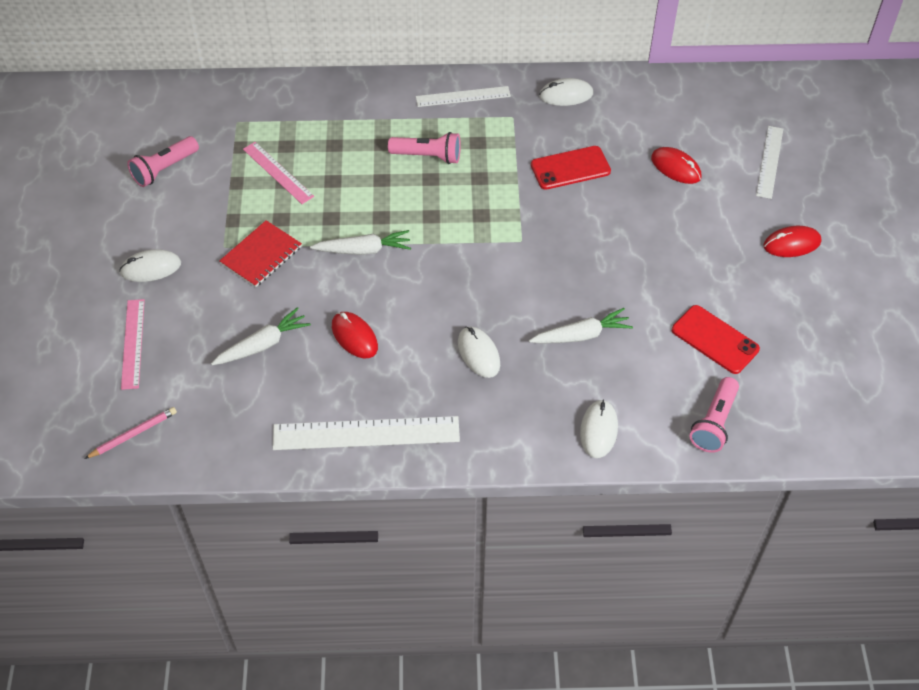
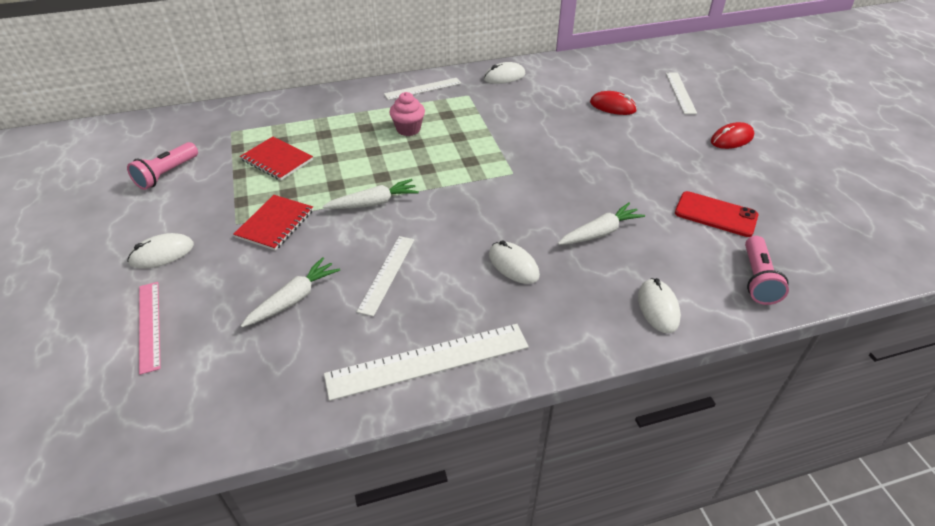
camera: 15 degrees left, 10 degrees down
(133, 434) = (159, 420): pink pencil -> none
(278, 172) = (277, 160): pink ruler -> red notebook
(354, 337) = (387, 274): red mouse -> white ruler
(428, 156) = (408, 129): pink flashlight -> pink cupcake
(570, 168) = (530, 119): red phone -> none

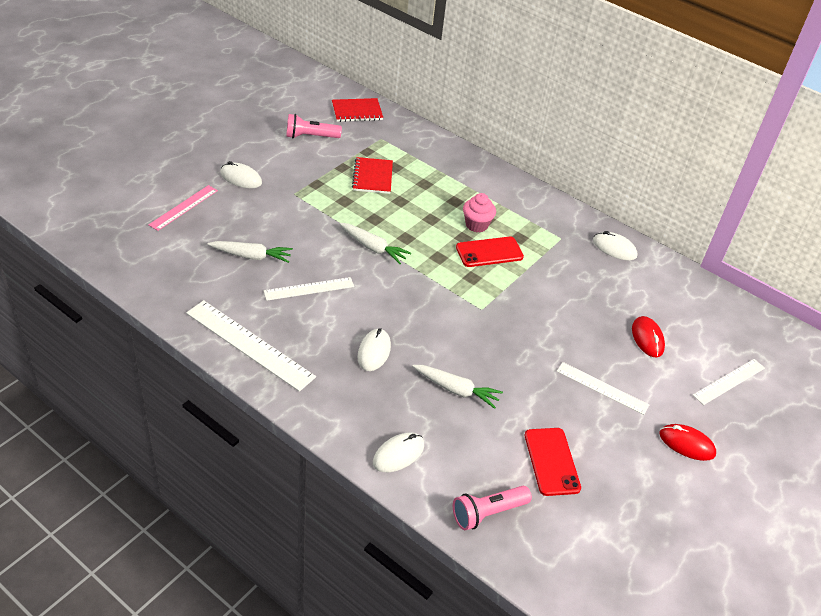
camera: 50 degrees right, 0 degrees up
(275, 224) = (309, 211): red notebook -> red notebook (357, 111)
(423, 89) = (540, 207): white ruler -> white ruler (602, 388)
(448, 137) = (489, 252): none -> red phone

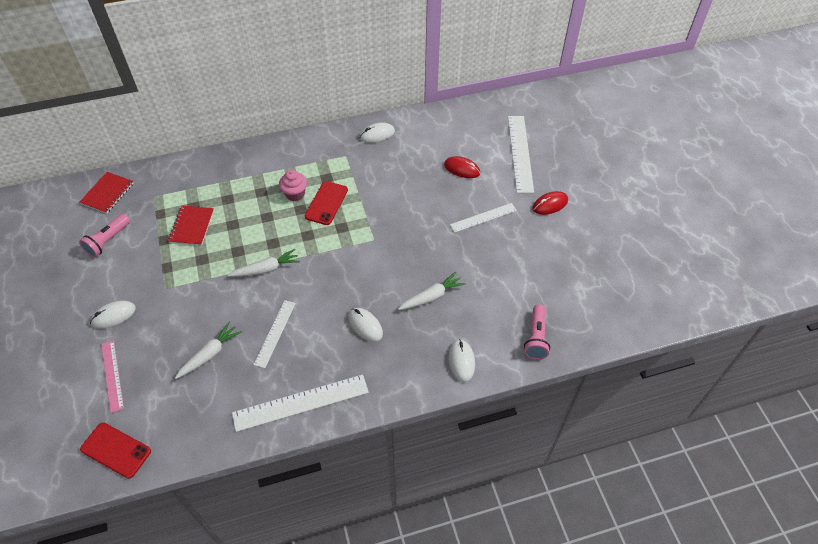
camera: 50 degrees left, 10 degrees up
(372, 177) = (192, 226): red notebook -> red notebook turned 60 degrees clockwise
(551, 461) = (520, 280): red phone -> red phone (116, 450)
(729, 381) = (520, 153): white ruler -> white ruler, size x1.63

